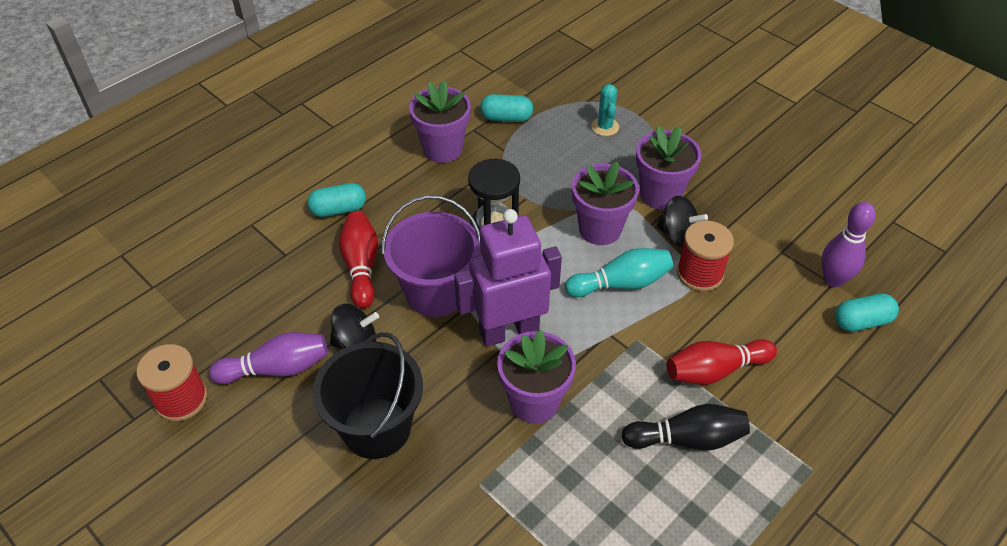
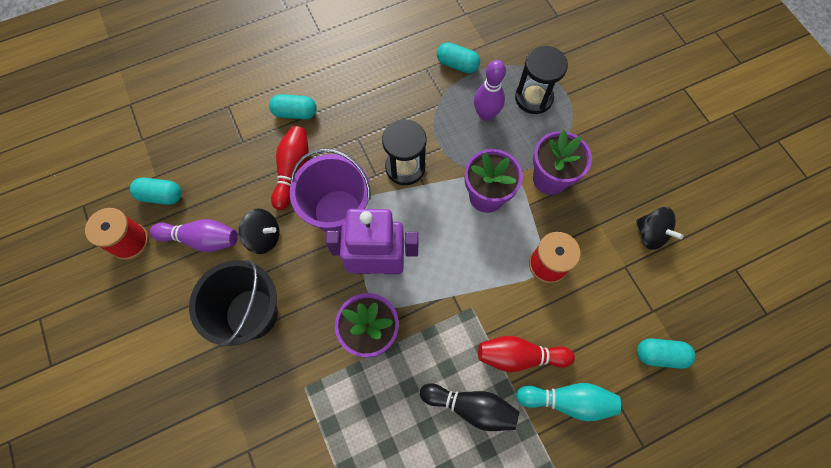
camera: 20 degrees right, 20 degrees up
(203, 338) = (161, 195): none -> turquoise capsule
(442, 149) = (395, 80): purple flower pot -> none
(605, 127) = (533, 98): turquoise cactus -> black hourglass
(621, 283) = (481, 252): turquoise bowling pin -> turquoise bowling pin (567, 401)
(678, 235) = (546, 223): black spinning top -> black spinning top (650, 234)
(833, 279) = (655, 308): purple bowling pin -> purple bowling pin (485, 114)

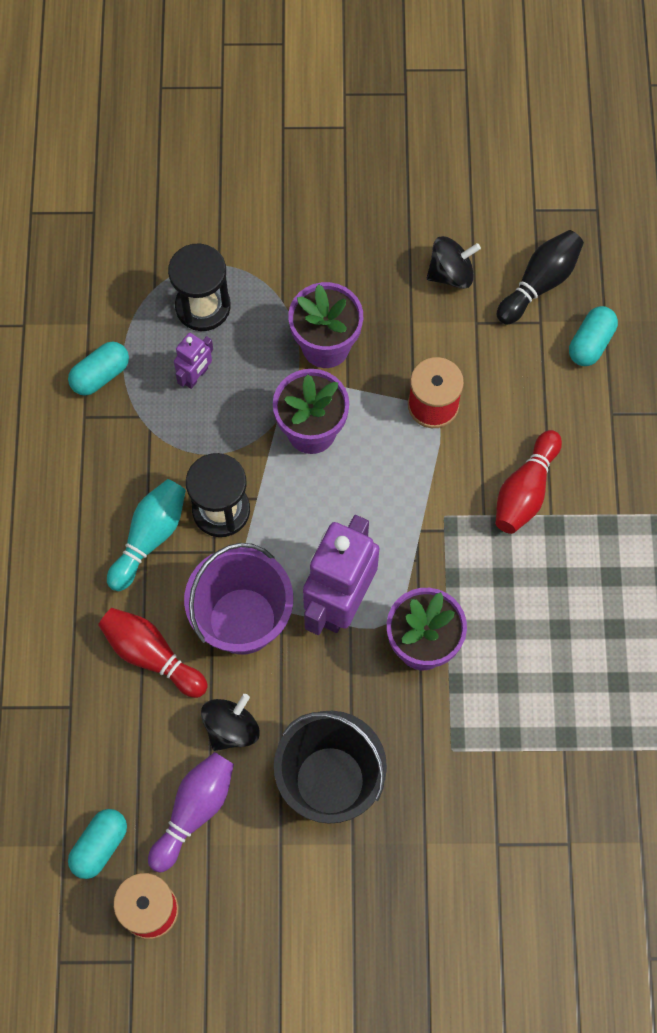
camera: 65 degrees left, 0 degrees up
(295, 113) = (62, 618): turquoise capsule -> none
(471, 407) = (558, 571): black bowling pin -> black bowling pin (539, 283)
(485, 114) = (196, 376): purple bowling pin -> purple robot
(567, 401) = (596, 465): turquoise bowling pin -> turquoise bowling pin (149, 537)

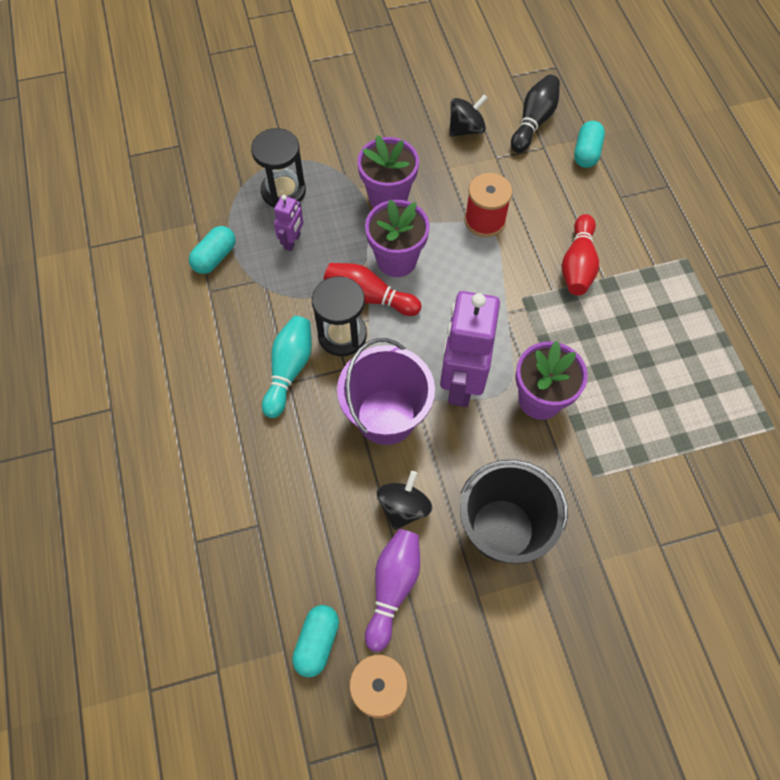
camera: 15 degrees left, 5 degrees down
(151, 655) = (317, 464): red bowling pin -> red bowling pin (369, 297)

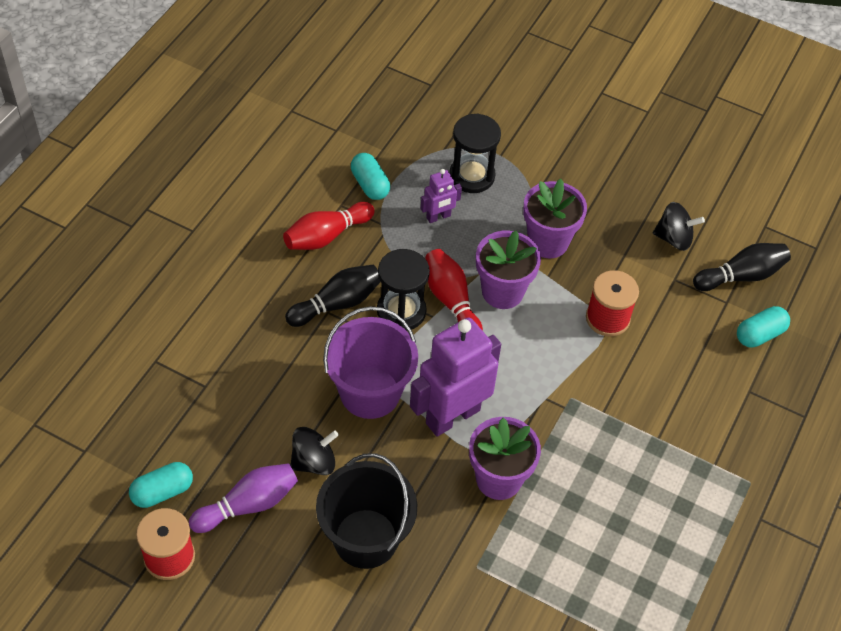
camera: 40 degrees right, 10 degrees down
(215, 257) = (370, 185): turquoise capsule -> turquoise capsule turned 75 degrees clockwise
(289, 370) = (337, 304): turquoise bowling pin -> black bowling pin
(577, 265) = (647, 411): red bowling pin -> red bowling pin (326, 236)

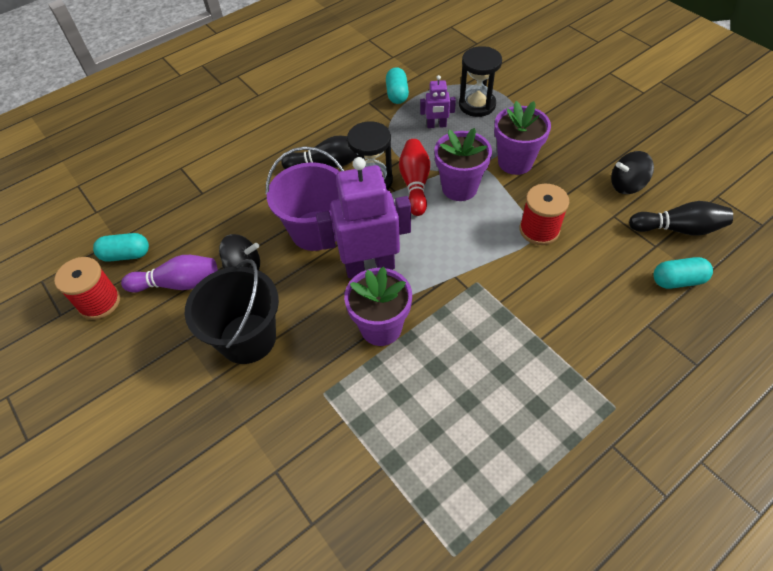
camera: 30 degrees right, 0 degrees up
(326, 236) = (347, 119): red bowling pin -> none
(674, 238) = (626, 185): black spinning top -> black spinning top turned 135 degrees clockwise

